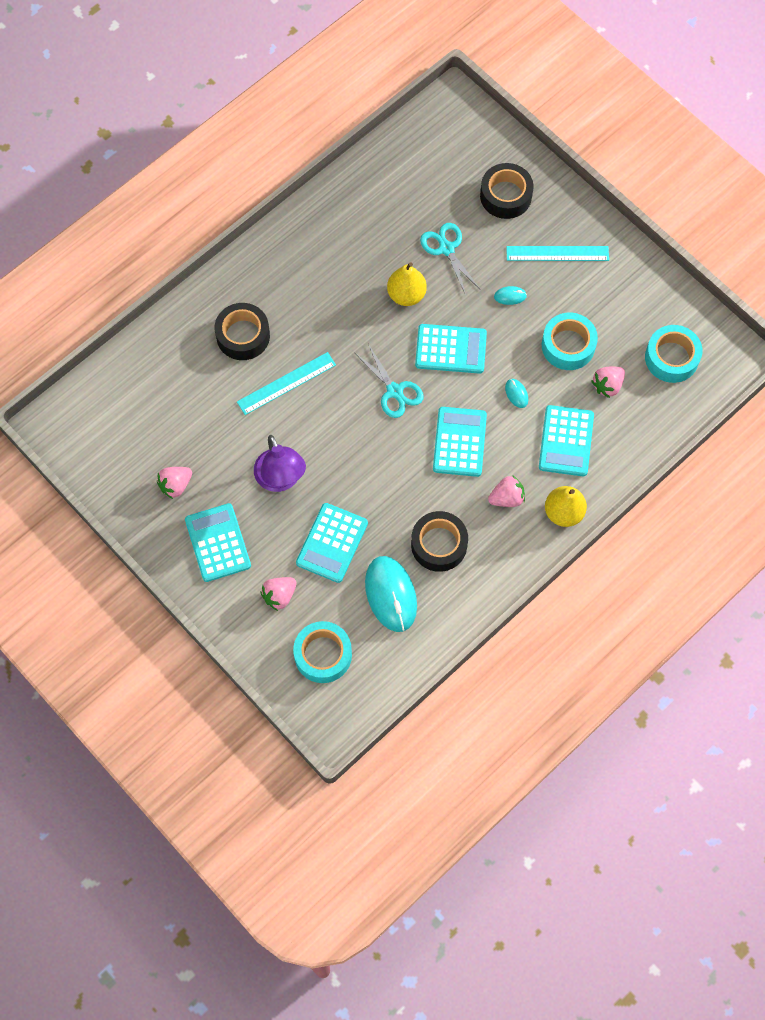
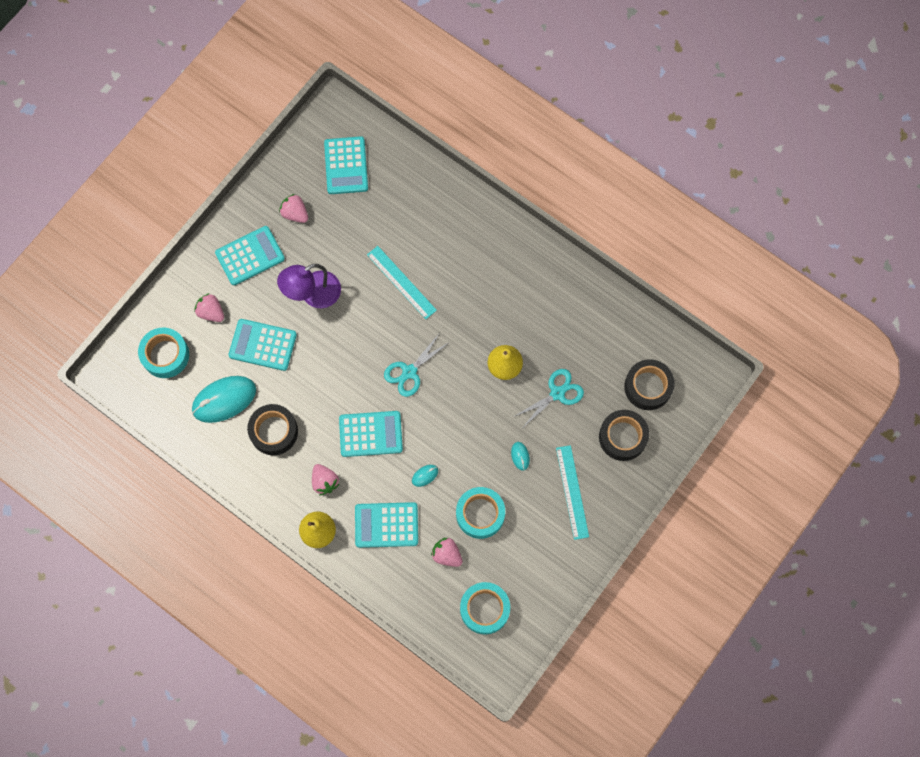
camera: 80 degrees right, 5 degrees up
(243, 336) = (439, 239): black tape -> black tape (648, 387)
(451, 349) = (458, 413): turquoise calculator -> turquoise calculator (346, 166)

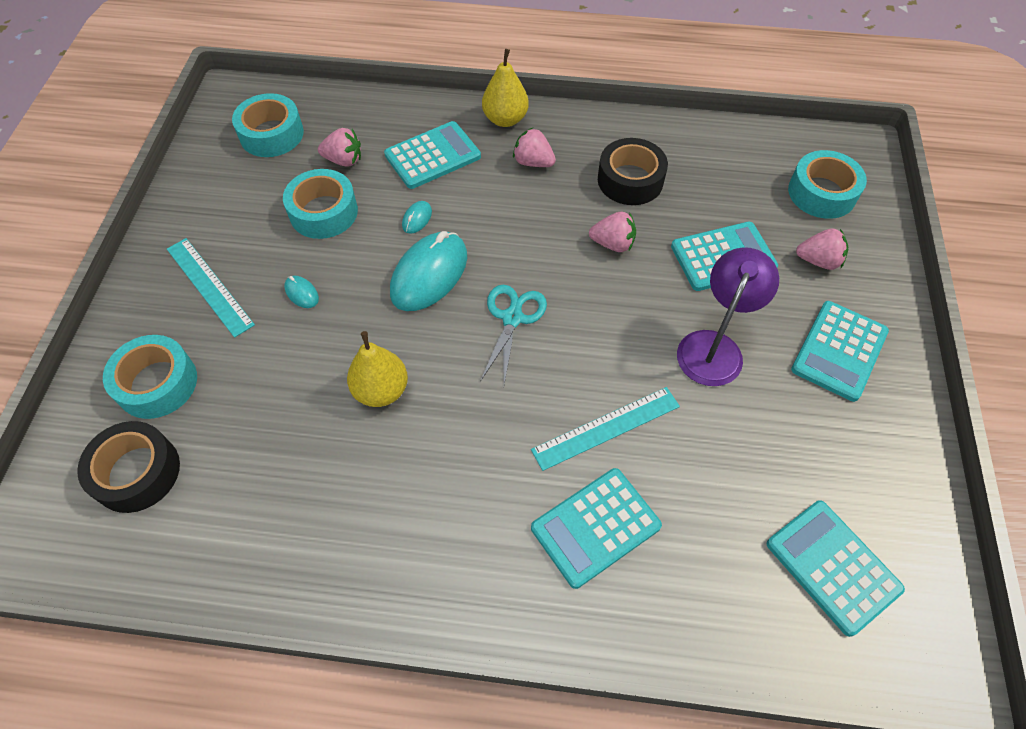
camera: 150 degrees right, 15 degrees down
(224, 400) = (714, 183): turquoise mouse -> turquoise mouse (429, 274)
(295, 213) = (836, 443): pink strawberry -> pink strawberry (613, 244)
(370, 434) = (513, 229): turquoise calculator -> turquoise calculator (595, 527)
(401, 282) = (606, 428): turquoise ruler -> turquoise ruler turned 45 degrees counterclockwise
(557, 393) = (283, 393): turquoise scissors -> none
(622, 437) = (157, 383): black tape -> turquoise tape

